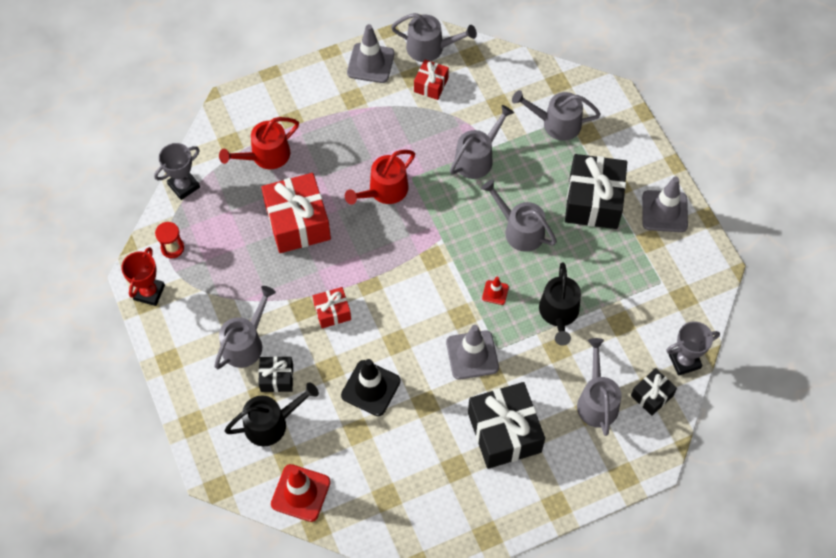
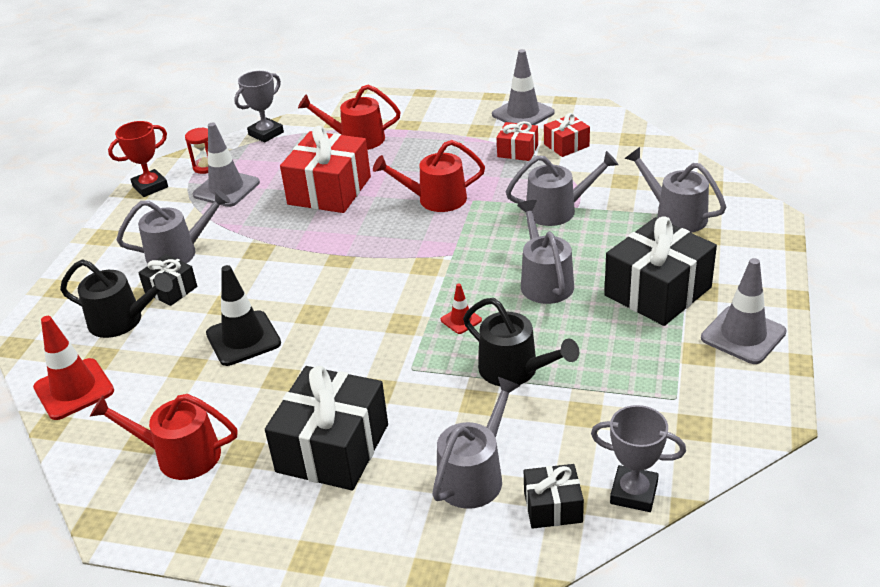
camera: 40 degrees right, 25 degrees down
(184, 186) = (266, 133): grey trophy -> grey trophy turned 45 degrees counterclockwise
(332, 312) = (281, 264): red gift -> red gift (517, 151)
(420, 493) = (180, 455): none -> red watering can
(430, 48) = (593, 121): grey watering can -> none
(472, 355) = (376, 361): grey traffic cone -> grey traffic cone (226, 189)
(559, 313) = (514, 370): black watering can -> black watering can turned 90 degrees counterclockwise

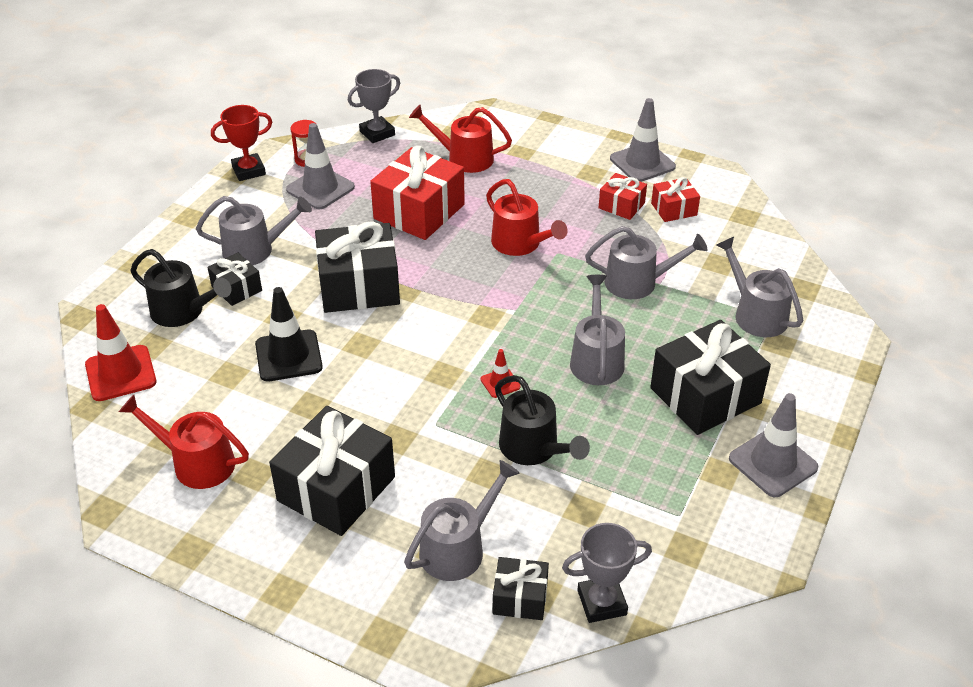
camera: 10 degrees right, 5 degrees up
(293, 264) = (359, 286): none -> black gift
(435, 199) = (520, 244): red watering can -> red watering can turned 135 degrees counterclockwise
(634, 493) = (601, 602): grey trophy -> grey trophy turned 45 degrees counterclockwise

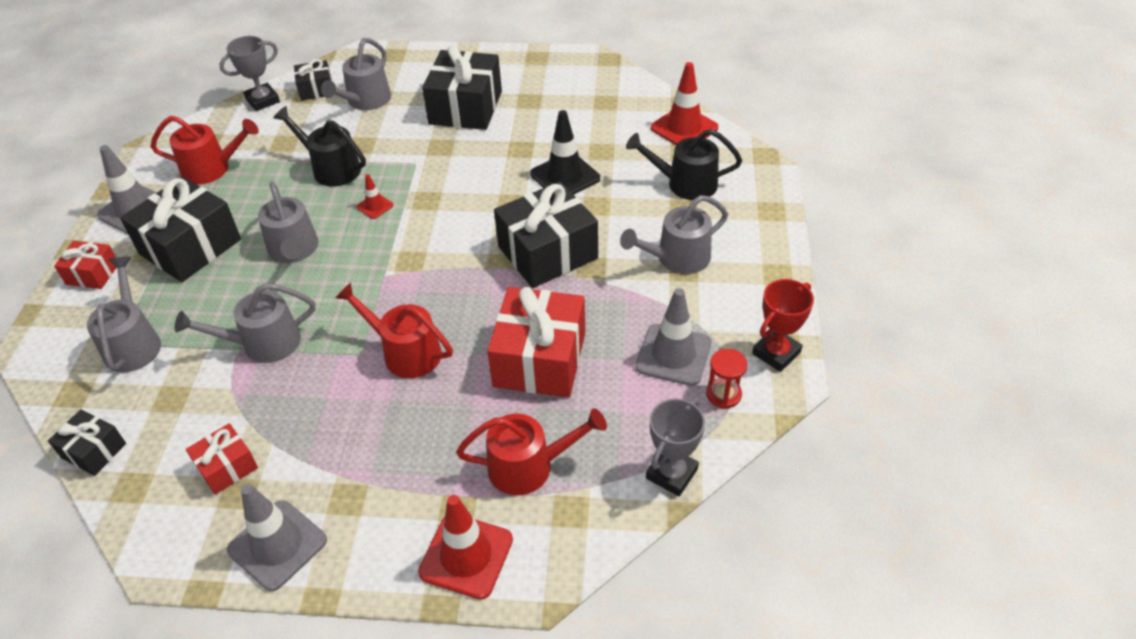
camera: 160 degrees right, 5 degrees up
(197, 463) = (573, 95): red watering can -> red watering can (212, 168)
(236, 288) = (658, 216): black gift -> black gift (94, 451)
(525, 131) = (466, 556): none -> red traffic cone
(621, 205) = (296, 450): red gift -> red gift (92, 274)
(756, 314) = (133, 343): grey watering can -> grey watering can turned 135 degrees counterclockwise

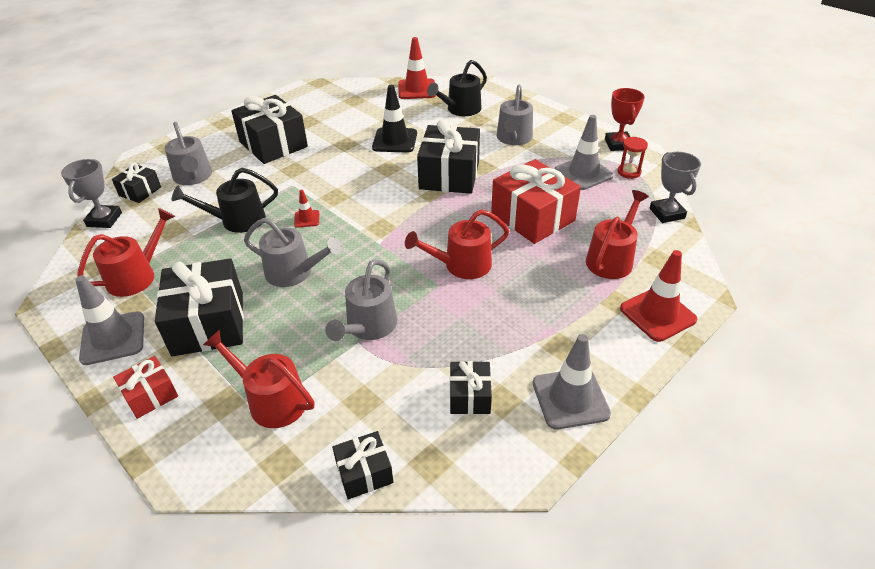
camera: 50 degrees left, 5 degrees down
(133, 343) = (272, 400): grey watering can -> red watering can
(227, 467) = (470, 396): red gift -> black gift

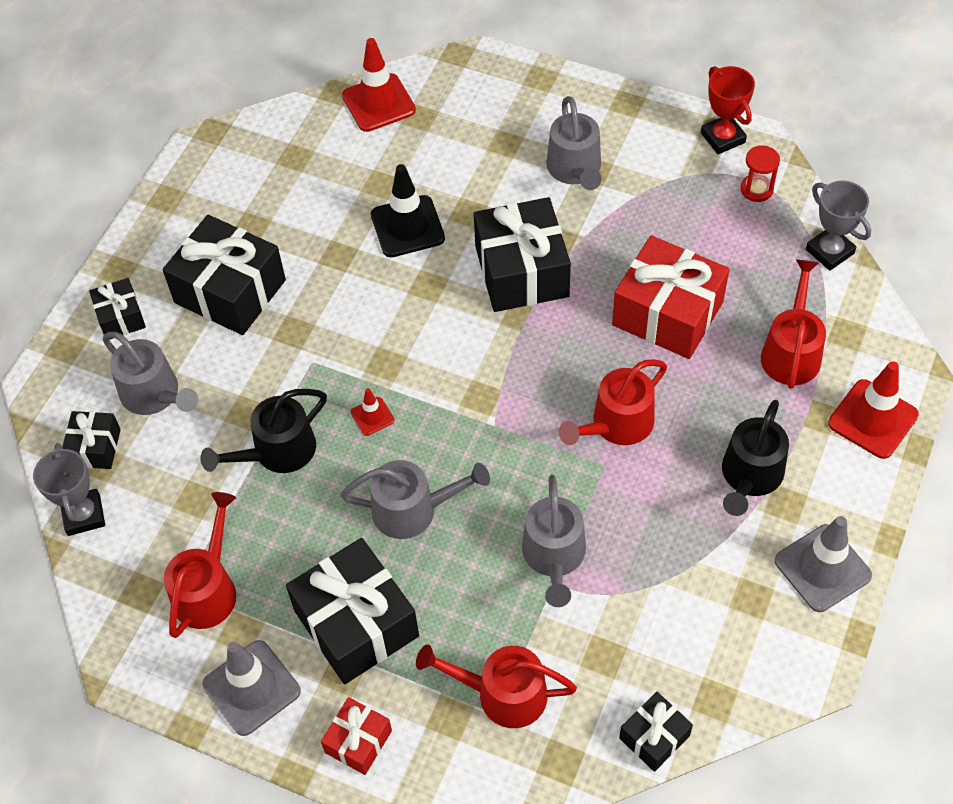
camera: 20 degrees left, 15 degrees up
(460, 109) = (469, 130): black watering can -> black watering can (750, 476)
(470, 396) = (716, 605): black gift -> black gift (121, 317)
(583, 173) = (699, 210): grey traffic cone -> none

